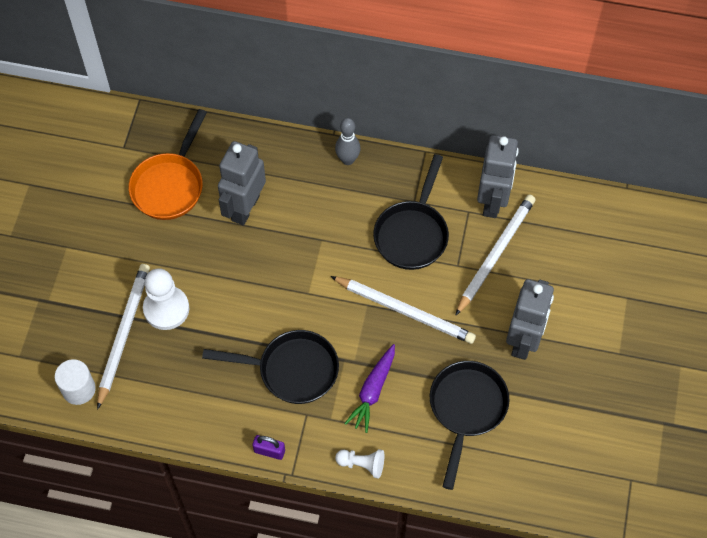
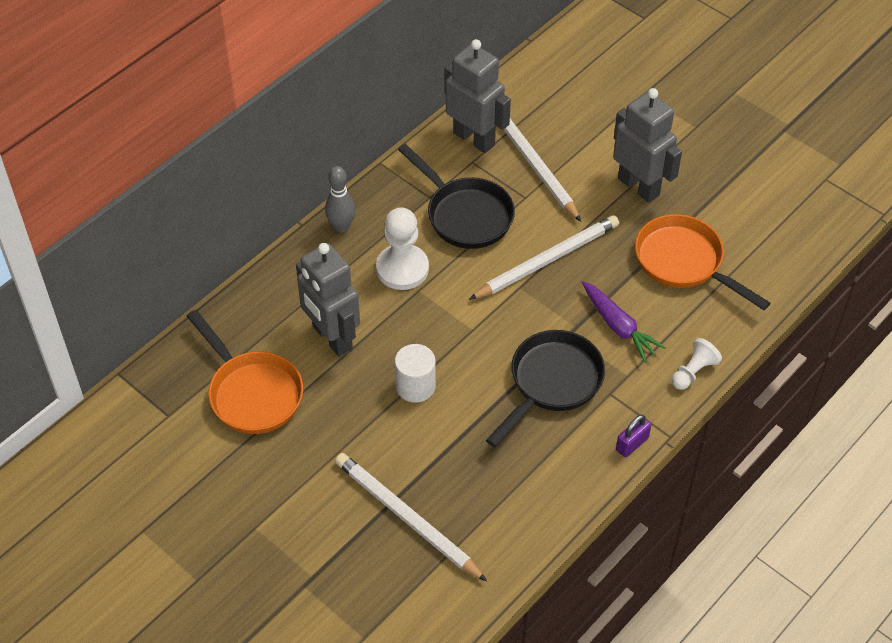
camera: 60 degrees left, 10 degrees down
(78, 389) = (447, 592): white cylinder -> white cylinder (415, 386)
(166, 309) = (403, 463): white pawn -> white pawn (402, 269)
(466, 409) = (684, 262): black pan -> orange pan

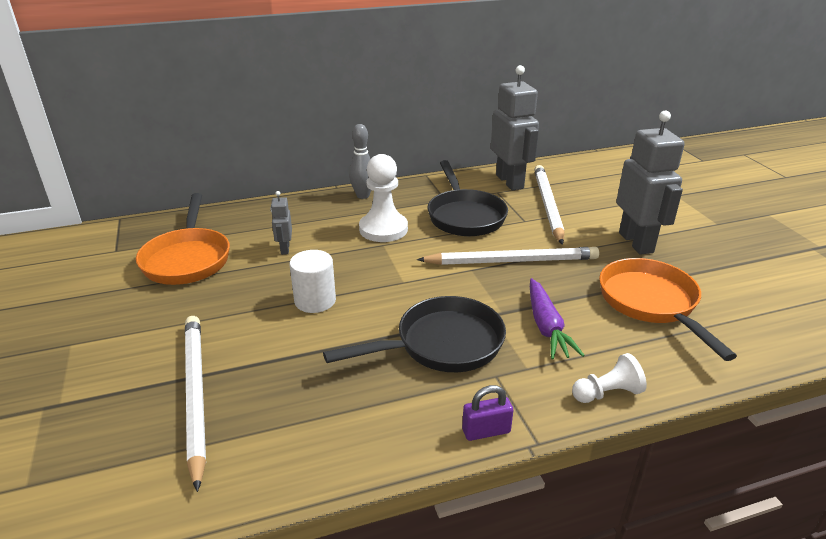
camera: 30 degrees right, 20 degrees down
(332, 338) = (284, 249): grey robot -> grey robot, size x0.47

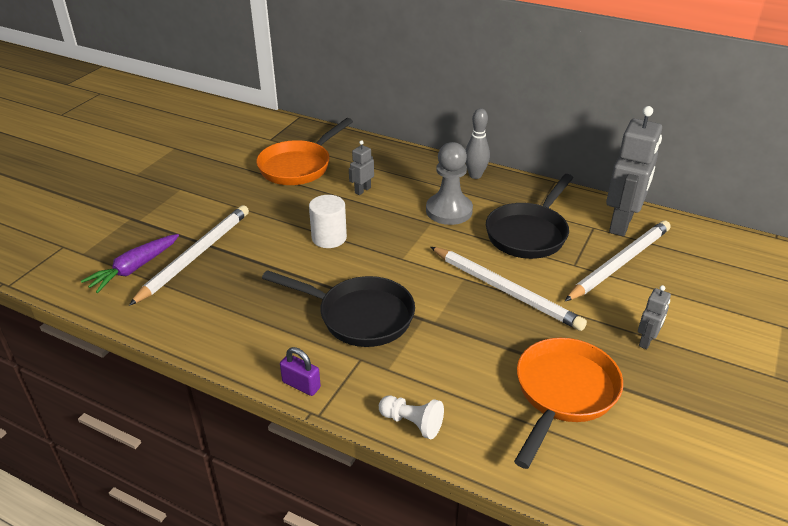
camera: 45 degrees right, 5 degrees up
(383, 229) = (449, 211): white pawn -> grey pawn
(546, 327) = (448, 353): purple carrot -> purple carrot (134, 269)
(636, 242) = (646, 341): grey robot -> grey robot, size x0.47

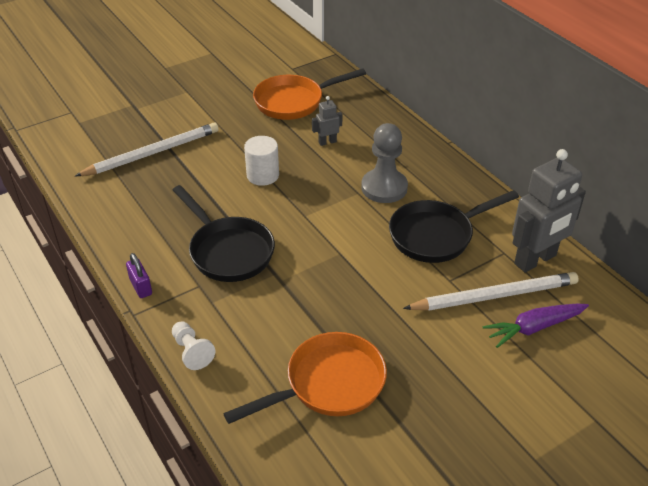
camera: 30 degrees right, 5 degrees up
(134, 269) = (103, 148): purple carrot -> purple carrot (534, 328)
(475, 175) = (440, 162): grey bowling pin -> none
(505, 290) = (365, 278): white pencil -> none
(646, 341) = (446, 375): grey robot -> none

